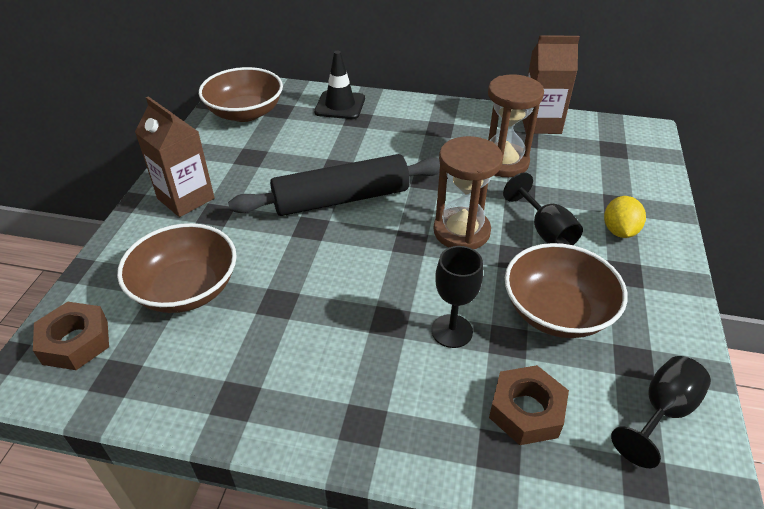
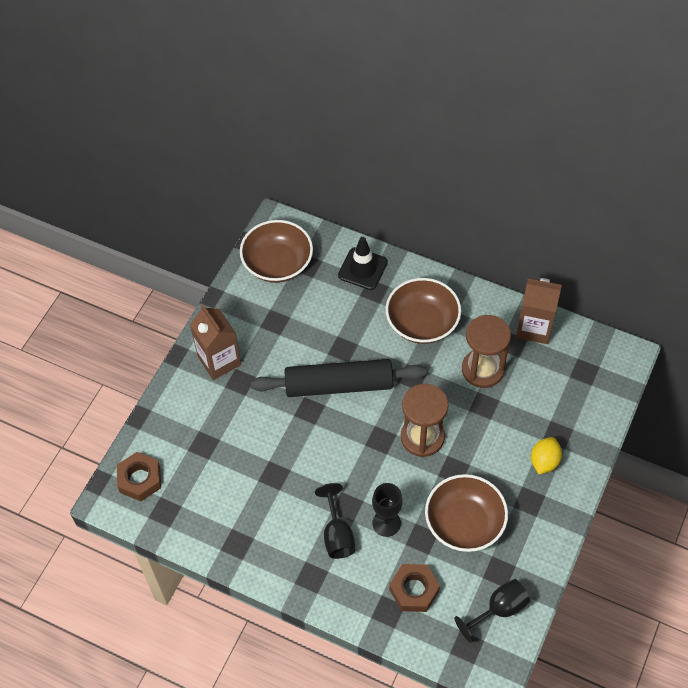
camera: 15 degrees right, 15 degrees up
(186, 289) = (213, 450): brown bowl -> brown bowl (422, 323)
(545, 231) = (486, 450): black goblet -> black goblet (337, 534)

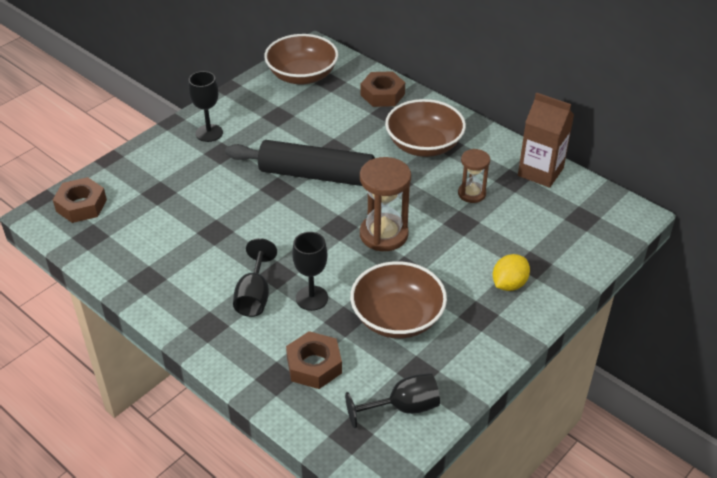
camera: 15 degrees right, 15 degrees down
(219, 360) = (209, 133): brown carton -> black goblet
(362, 269) = (382, 94): black traffic cone -> brown nut
(482, 369) = (471, 193): brown hourglass -> brown hourglass, size x0.60

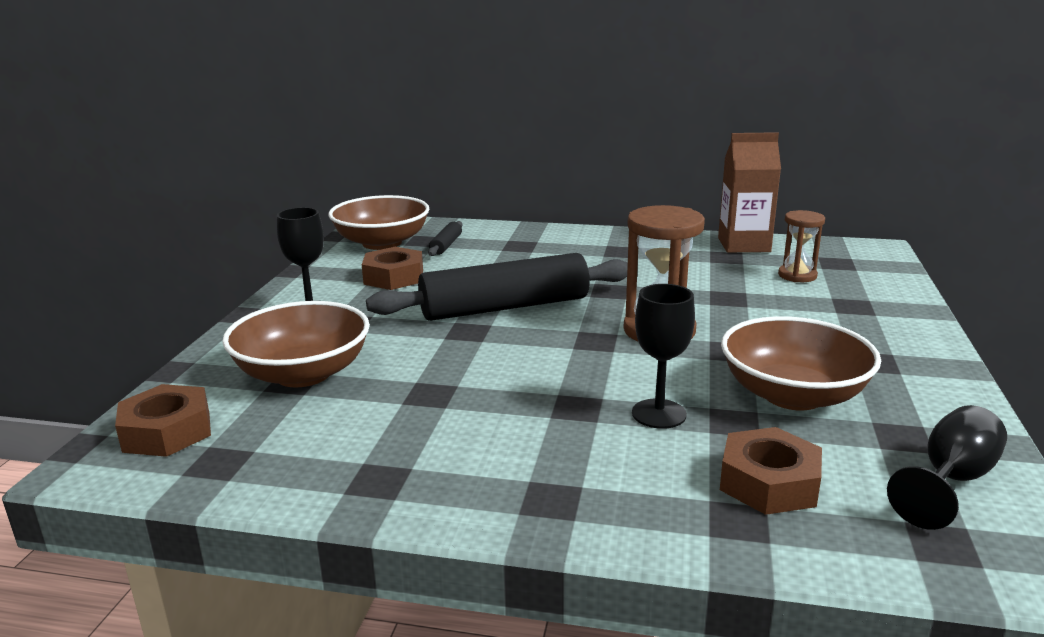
camera: 30 degrees left, 20 degrees down
(254, 296) = (576, 439): black goblet -> none
(339, 94) = (446, 245): none -> black rolling pin
(382, 94) = (497, 235): brown nut -> brown nut (393, 277)
(424, 145) = (596, 256): brown bowl -> brown bowl (303, 373)
(471, 193) = (703, 275): brown hourglass -> brown hourglass (797, 275)
(509, 284) = (858, 327): yellow lemon -> none

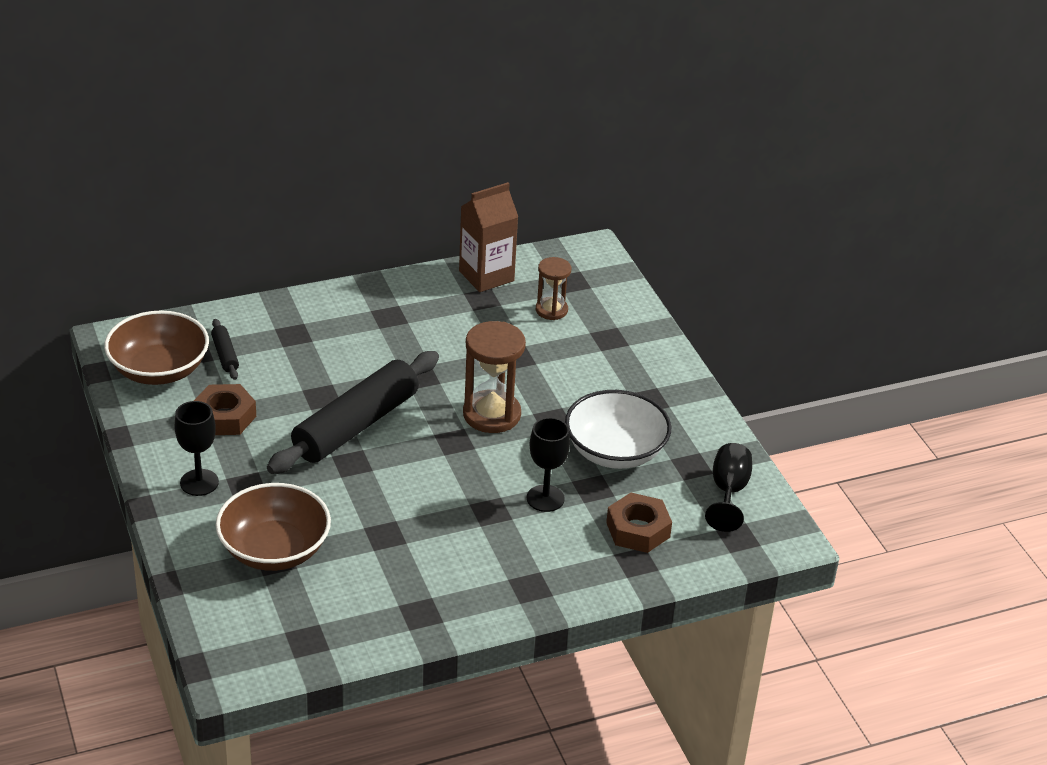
camera: 35 degrees left, 15 degrees up
(167, 432) = (242, 633): brown nut -> none
(792, 395) = (615, 451): brown bowl -> white bowl

